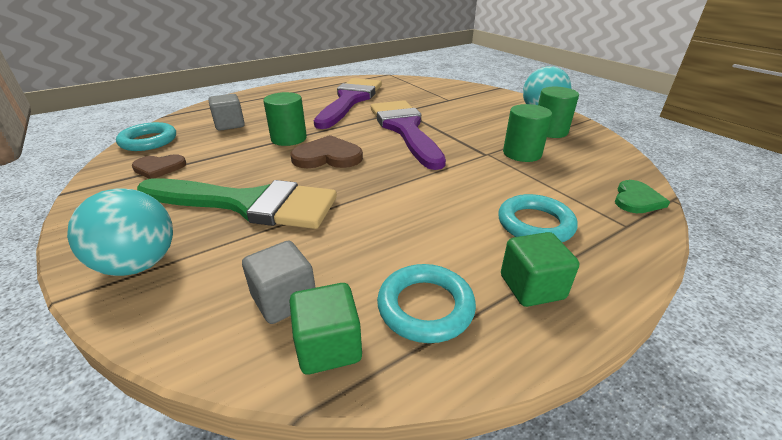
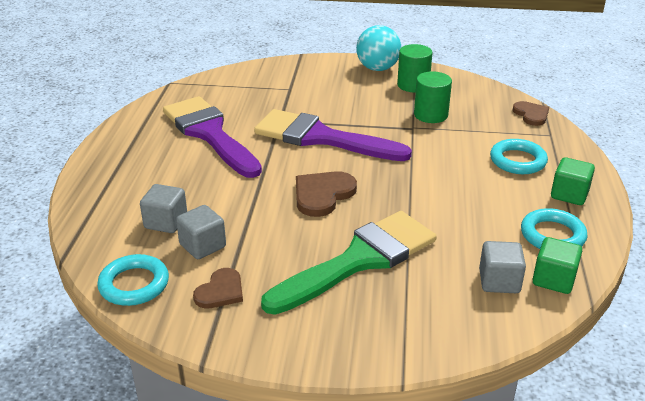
camera: 50 degrees left, 0 degrees up
(139, 264) = (393, 334): turquoise ball -> none
(212, 143) = (202, 246): none -> grey cube
(289, 138) = (255, 200): green cylinder -> none
(636, 199) = (531, 114): green heart -> brown heart

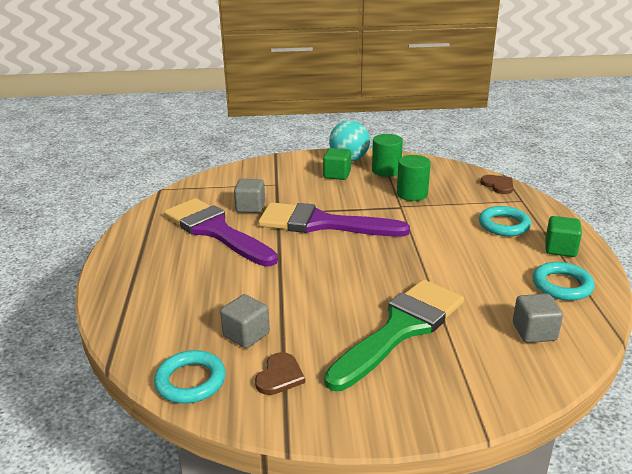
camera: 10 degrees left, 5 degrees down
(166, 222) = (202, 317): grey cube -> grey cube (250, 207)
(323, 195) = (343, 274): brown heart -> none
(553, 279) = (580, 324): green cube -> green cube (337, 174)

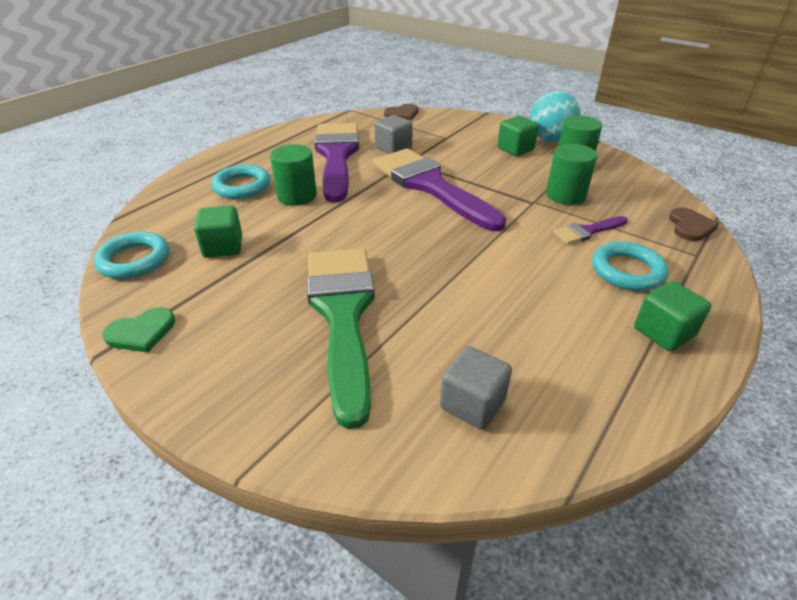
camera: 40 degrees right, 10 degrees up
(237, 273) = (297, 196): none -> green cylinder
(246, 335) = (223, 247): grey cube -> green cube
(279, 376) = (189, 294): brown heart -> brown heart (402, 114)
(292, 417) = (141, 332): none -> green heart
(401, 329) = (343, 315): green brush -> green brush turned 90 degrees counterclockwise
(454, 211) = (587, 231): none -> purple brush
(562, 285) = (596, 374): turquoise ring -> turquoise ring (242, 186)

